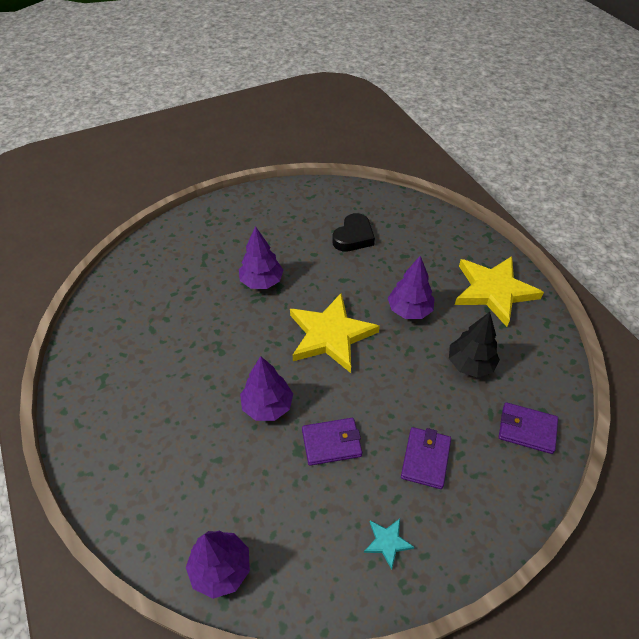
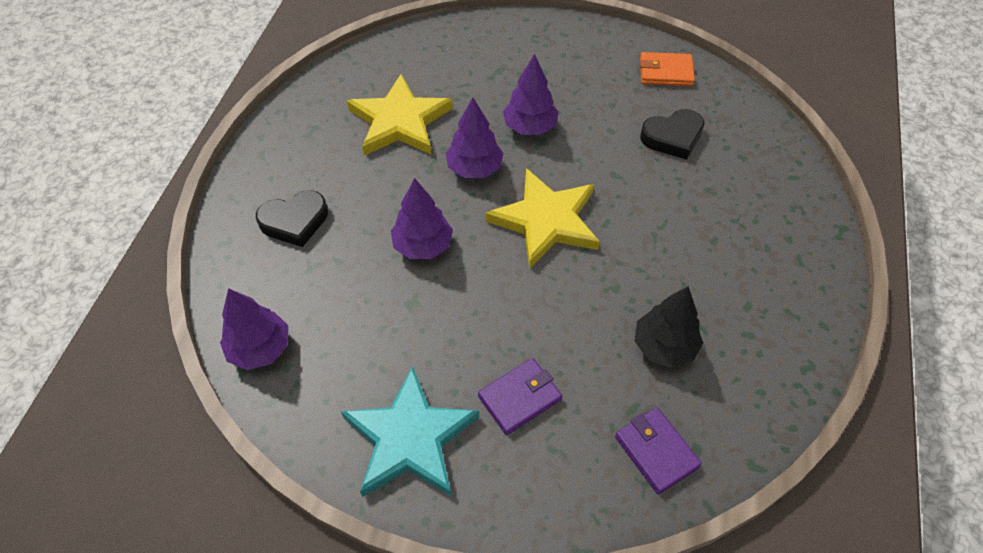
camera: 40 degrees right, 5 degrees up
(155, 455) = (295, 221): none -> black heart
(311, 200) = (665, 72): none -> orange wallet
(331, 443) = (447, 318): purple wallet -> none
(387, 542) = (410, 438): turquoise star -> turquoise star, size x2.35
(409, 310) = (655, 250): purple tree -> purple tree (474, 168)
(493, 291) = (777, 292): yellow star -> yellow star (399, 121)

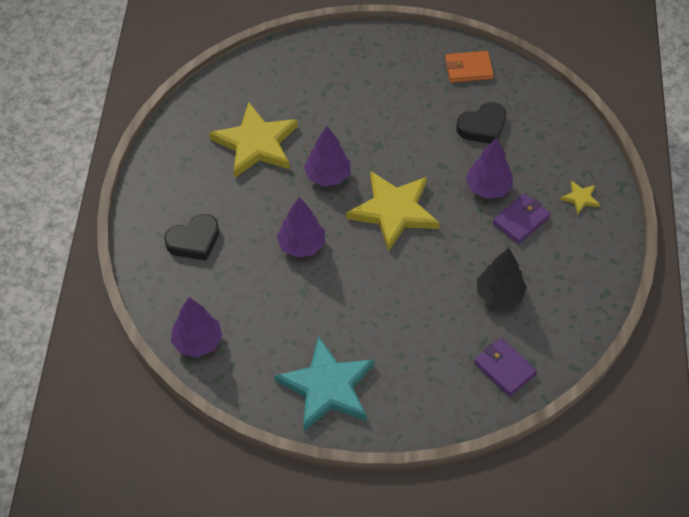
camera: 10 degrees left, 0 degrees up
(519, 398) = (400, 347): purple wallet -> purple wallet (520, 220)
(529, 127) = (365, 134): purple tree -> purple tree (488, 188)
(786, 238) = (580, 198): none -> yellow star

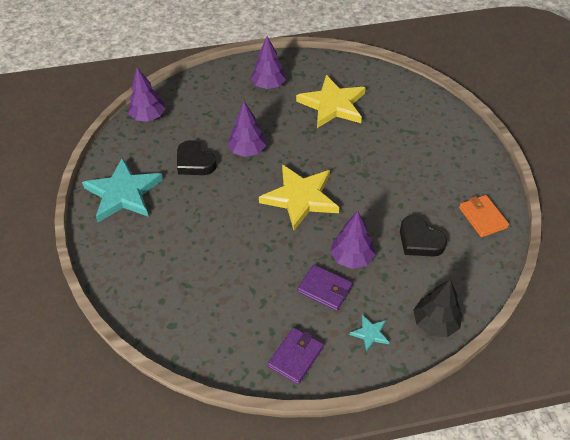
camera: 75 degrees right, 5 degrees down
(194, 241) = (232, 95): black heart -> black heart (194, 162)
(327, 176) = (319, 151): purple tree -> purple tree (268, 85)
(499, 294) = (238, 287): black tree -> black tree (435, 323)
(504, 368) = (162, 305): purple wallet -> purple wallet (295, 357)
(580, 198) = (370, 333): yellow star -> turquoise star

